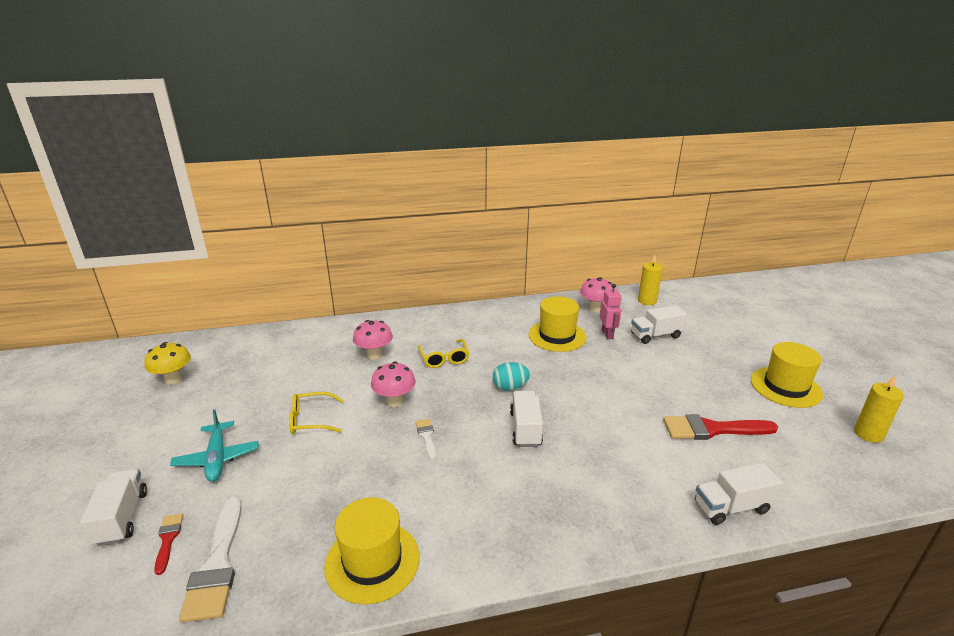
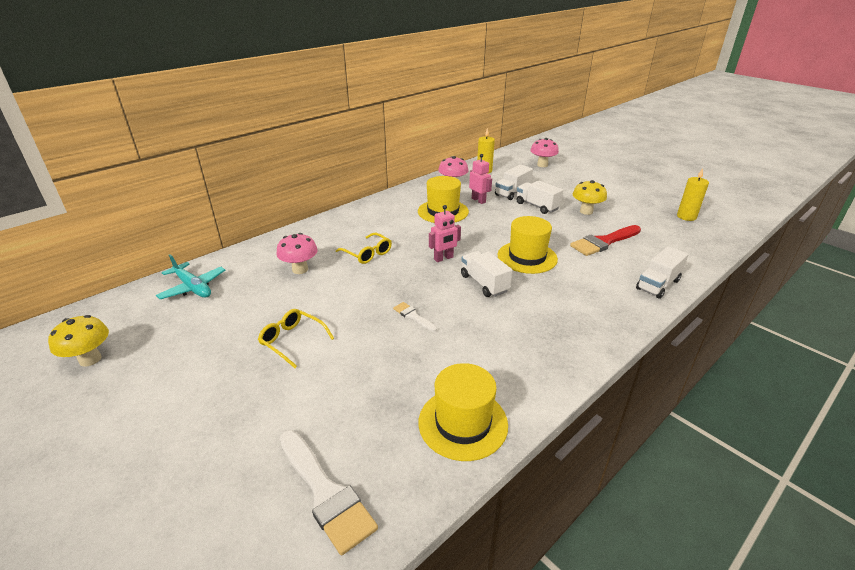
camera: 30 degrees left, 5 degrees up
(122, 518) = (170, 505): white truck -> white truck (537, 206)
(168, 539) = (248, 498): red brush -> none
(217, 458) = (226, 408): turquoise plane -> turquoise plane (193, 287)
(311, 420) = (292, 341): yellow glasses -> yellow glasses turned 75 degrees clockwise
(395, 401) = (358, 299): pink mushroom -> pink mushroom (542, 165)
(510, 387) = (443, 258): turquoise egg -> pink robot
(727, 384) = (586, 211): none -> yellow mushroom
(785, 387) = (620, 203): yellow hat -> yellow hat (527, 257)

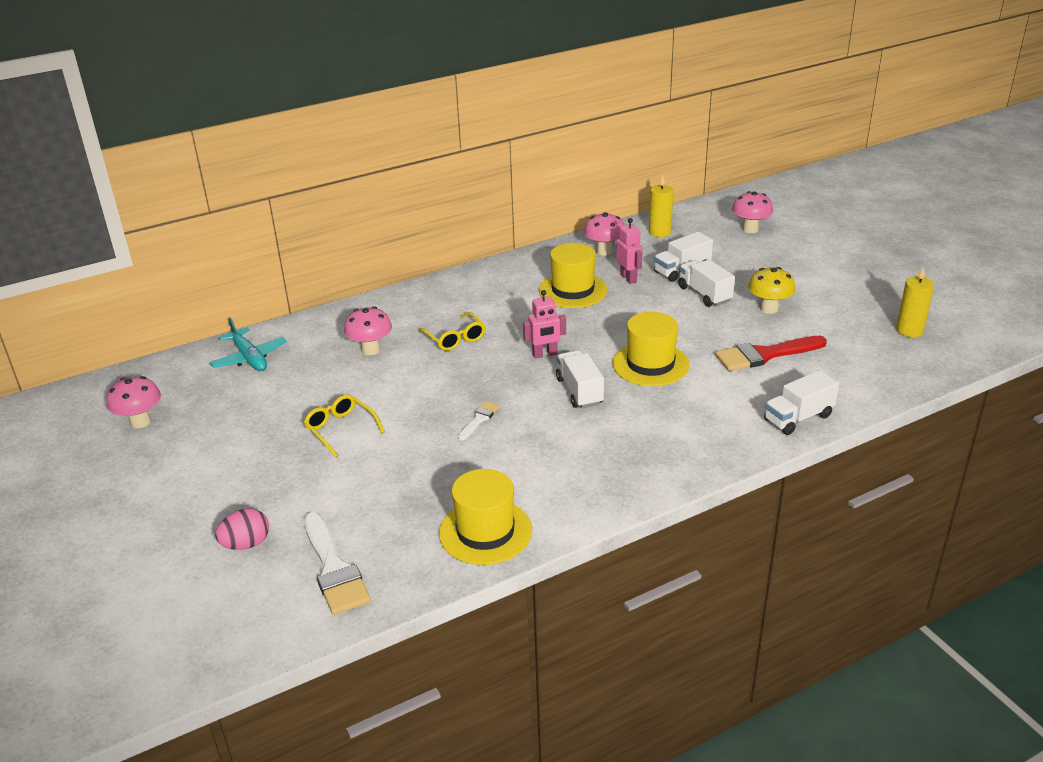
camera: 15 degrees right, 0 degrees up
(90, 359) = (140, 422): yellow mushroom -> pink mushroom
(222, 479) = (246, 544): none -> pink egg
(413, 316) = (479, 419): white brush -> white brush turned 60 degrees clockwise

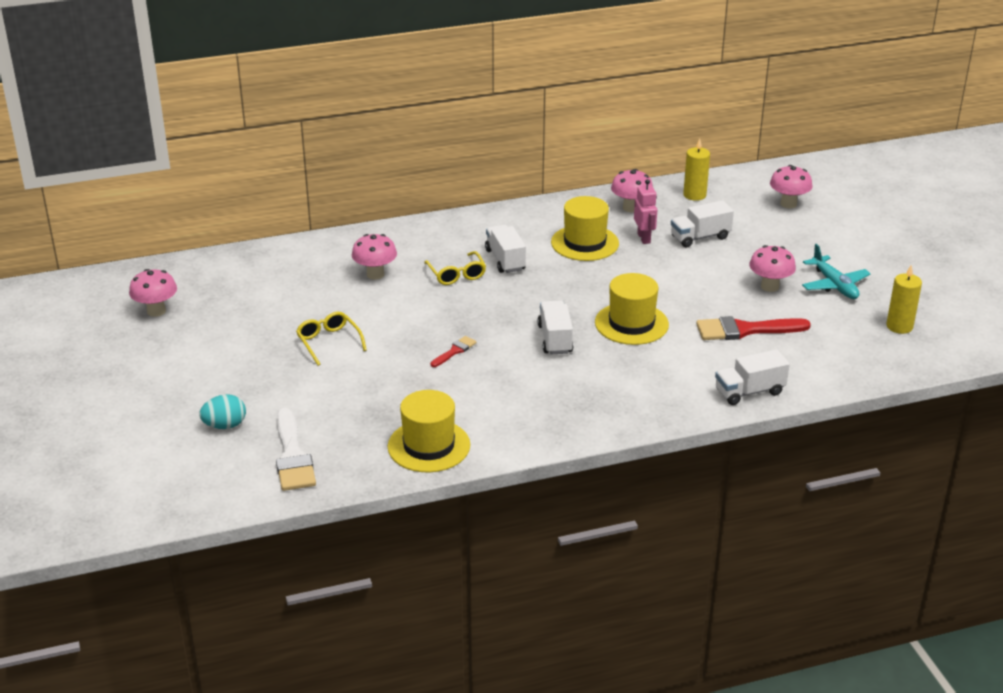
camera: 10 degrees right, 0 degrees up
(246, 544) = (225, 425): pink egg -> turquoise egg
(249, 358) = (263, 267): turquoise plane -> turquoise plane (834, 285)
(479, 419) = (454, 351): white brush -> red brush
(545, 354) = (535, 301): pink robot -> none
(704, 294) = (712, 264): white truck -> white truck (505, 260)
(769, 309) = (769, 286): yellow mushroom -> pink mushroom

